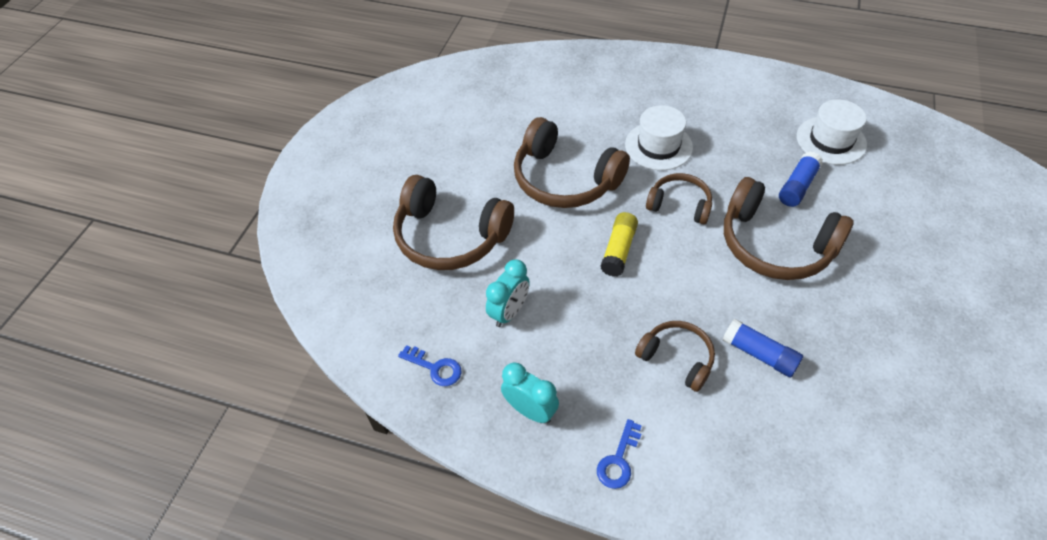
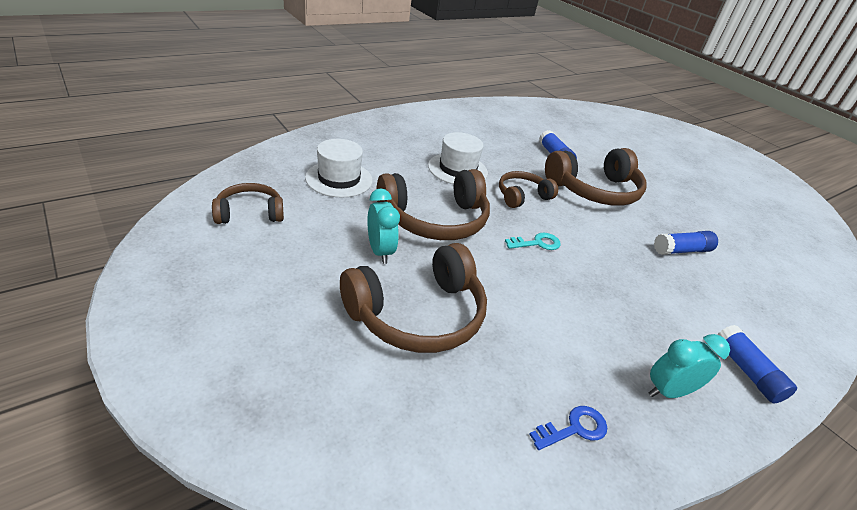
camera: 60 degrees left, 15 degrees down
(509, 312) = (547, 335): turquoise clock -> turquoise clock (380, 251)
(618, 250) = (537, 243): yellow glue stick -> turquoise key
(618, 460) = (746, 371): blue key -> blue glue stick
(677, 358) = (663, 283): brown headphones -> brown headphones (250, 213)
(831, 140) = (531, 127): white hat -> white hat (339, 179)

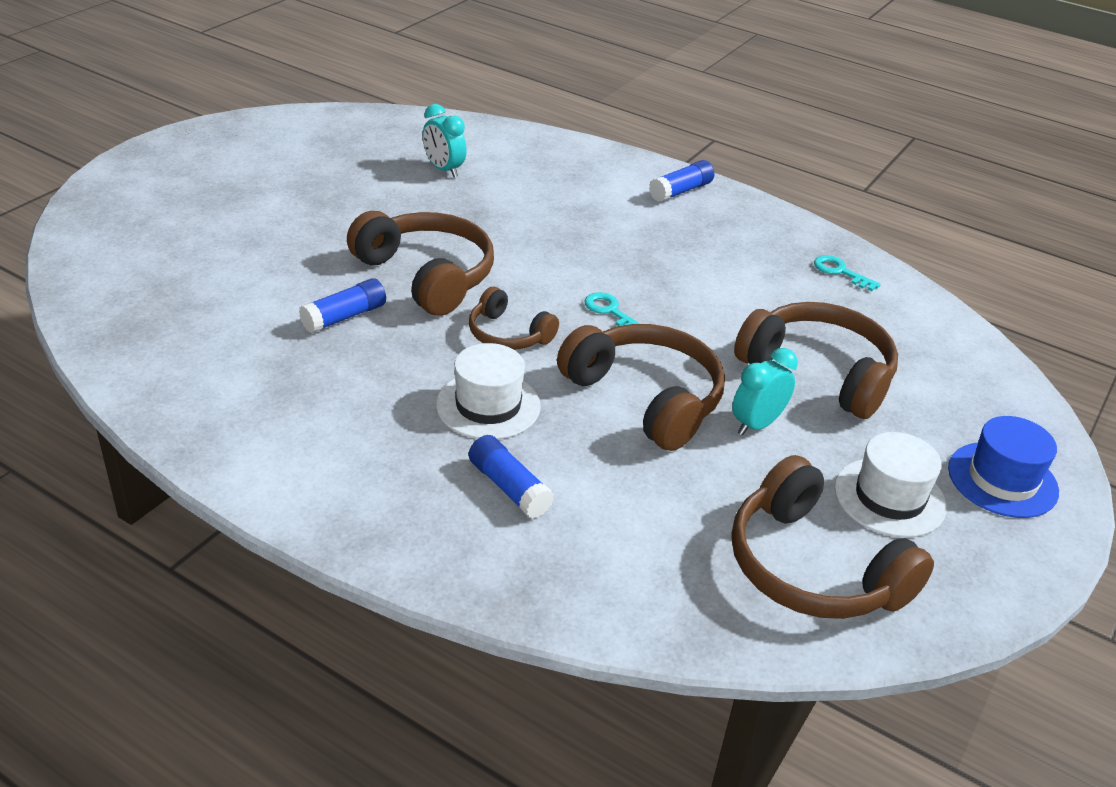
camera: 110 degrees left, 0 degrees up
(219, 351) = (1002, 480): none -> blue hat
(250, 213) = (813, 568): brown headphones -> brown headphones, size x1.76
(339, 179) = (641, 517): white hat -> white hat (889, 497)
(574, 428) = (840, 272): blue key -> turquoise key
(668, 391) = (749, 229): turquoise clock -> turquoise clock (444, 170)
(681, 250) = (516, 213): blue glue stick -> blue glue stick (509, 487)

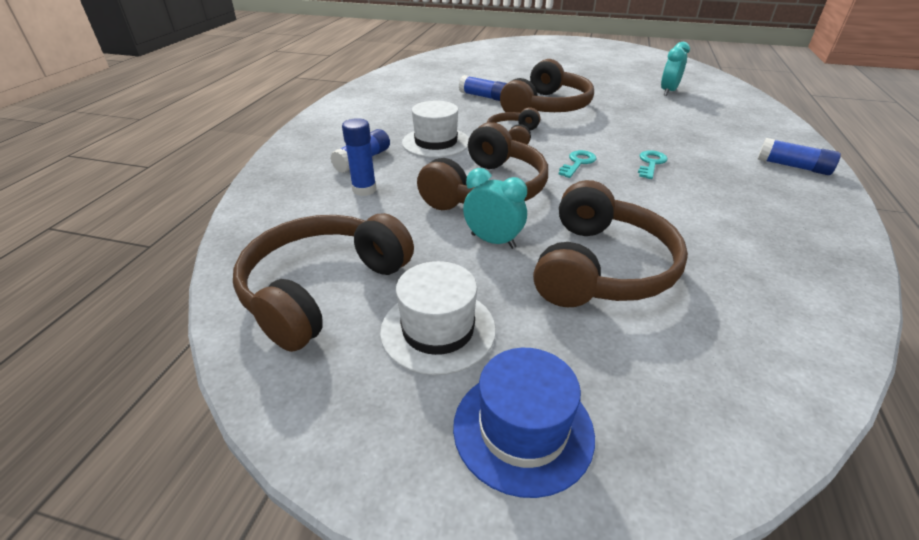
camera: 75 degrees right, 0 degrees up
(602, 501) = (364, 190): none -> blue glue stick
(840, 272) = (799, 265): turquoise key -> turquoise key (651, 163)

